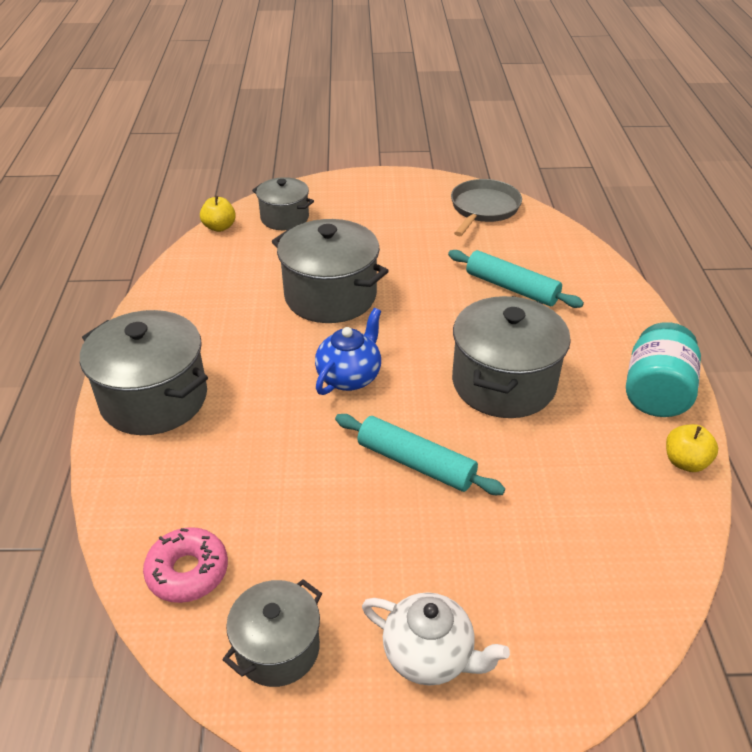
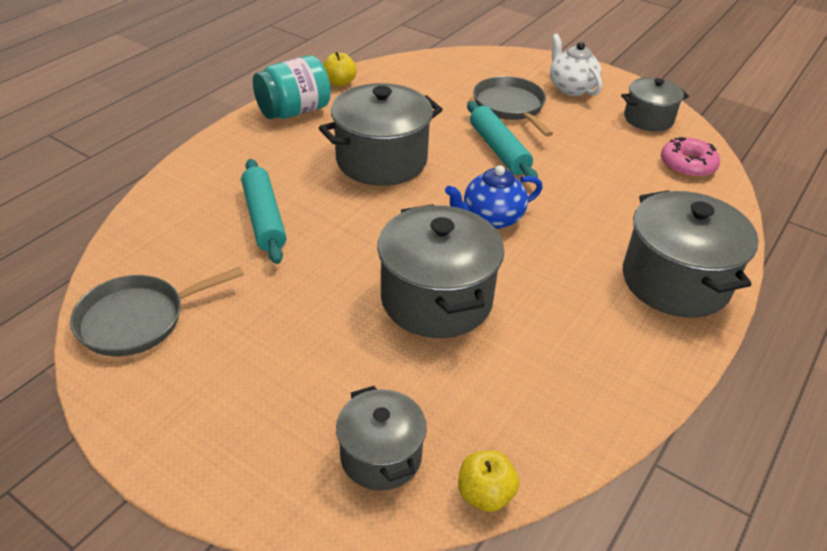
camera: 145 degrees left, 0 degrees up
(469, 549) = (510, 106): none -> grey pan

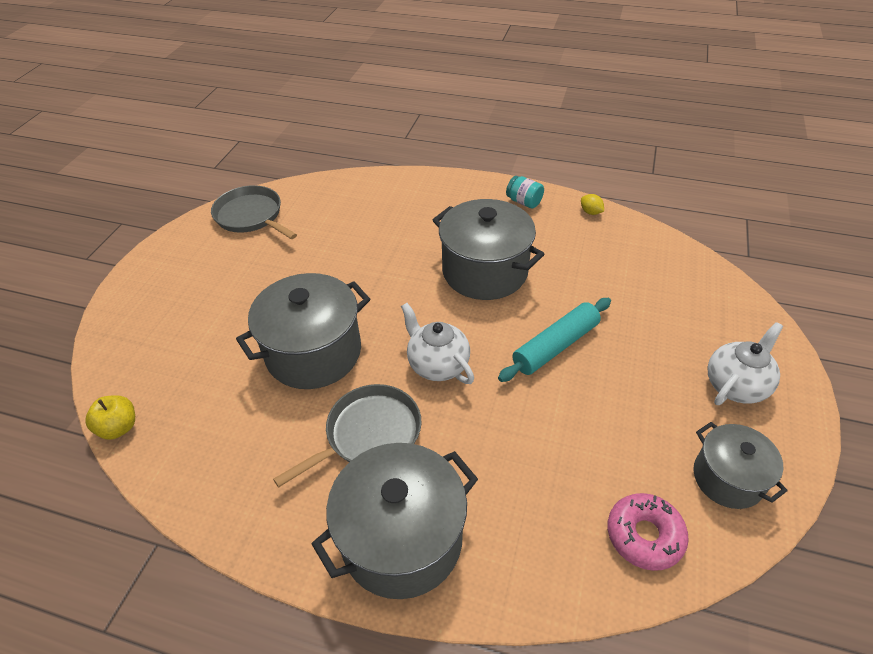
camera: 75 degrees right, 5 degrees up
(264, 218) = (373, 233): turquoise rolling pin -> none
(294, 111) = (524, 202): turquoise jar -> turquoise jar, size x0.54
(340, 83) = (590, 212): yellow apple -> yellow lemon
(381, 456) = (150, 362): grey pot -> none
(491, 218) = (437, 364): blue teapot -> white teapot
(510, 106) = (647, 338): grey pan -> grey pan (369, 434)

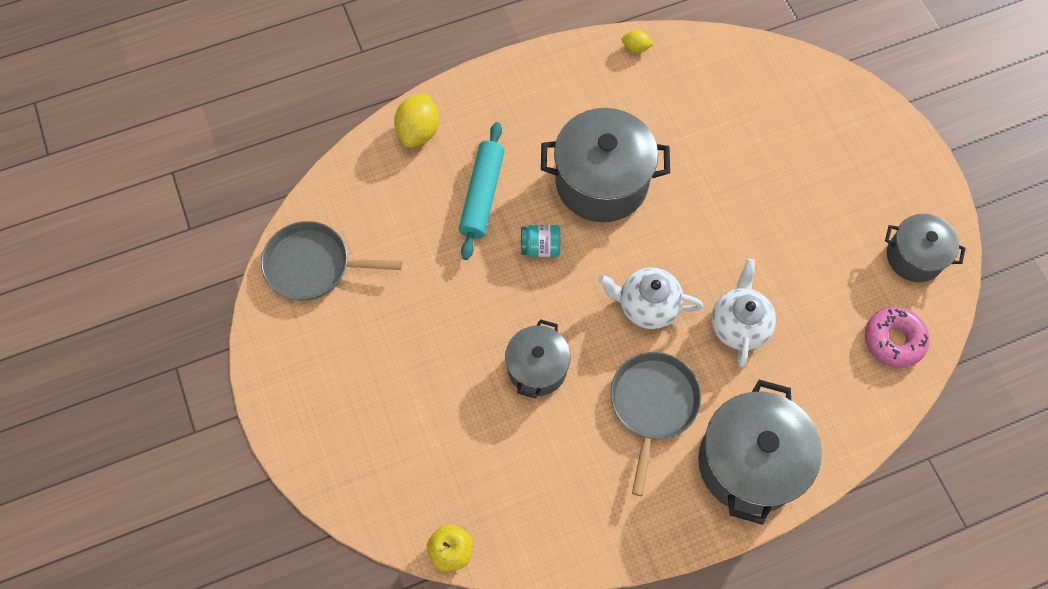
camera: 40 degrees left, 20 degrees up
(314, 353) = (537, 368): grey pot -> grey pot, size x0.60
(392, 186) = (418, 131): none -> yellow lemon
(524, 202) = (565, 72): turquoise jar -> turquoise jar (540, 247)
(555, 346) = (721, 223): turquoise rolling pin -> turquoise rolling pin (482, 195)
(736, 385) = (871, 169): white teapot -> white teapot (739, 325)

